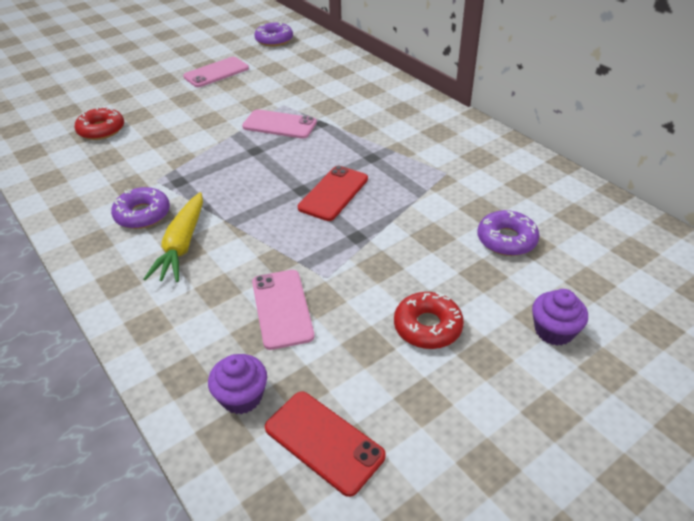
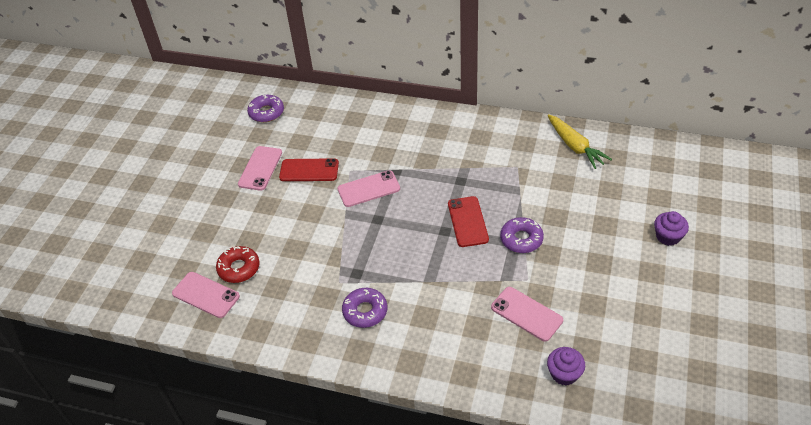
camera: 35 degrees left, 5 degrees up
(53, 135) = (206, 295): none -> pink phone
(182, 245) = (420, 315): yellow carrot -> yellow carrot (575, 146)
(324, 442) = (627, 366): red phone -> red phone (309, 170)
(427, 326) = (609, 274): red donut -> none
(506, 240) = (595, 195): purple donut -> purple donut (521, 239)

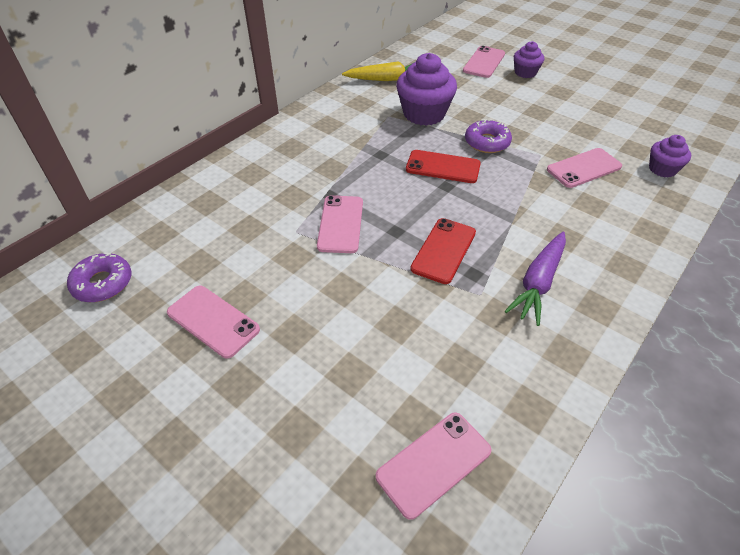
camera: 70 degrees left, 0 degrees up
(239, 268) = (400, 401): red donut -> none
(309, 170) = (263, 269): red phone -> red phone (443, 250)
(365, 311) = (538, 283): purple donut -> purple carrot
(536, 187) = (424, 114): none -> purple cupcake
(662, 200) = (484, 62): none -> pink phone

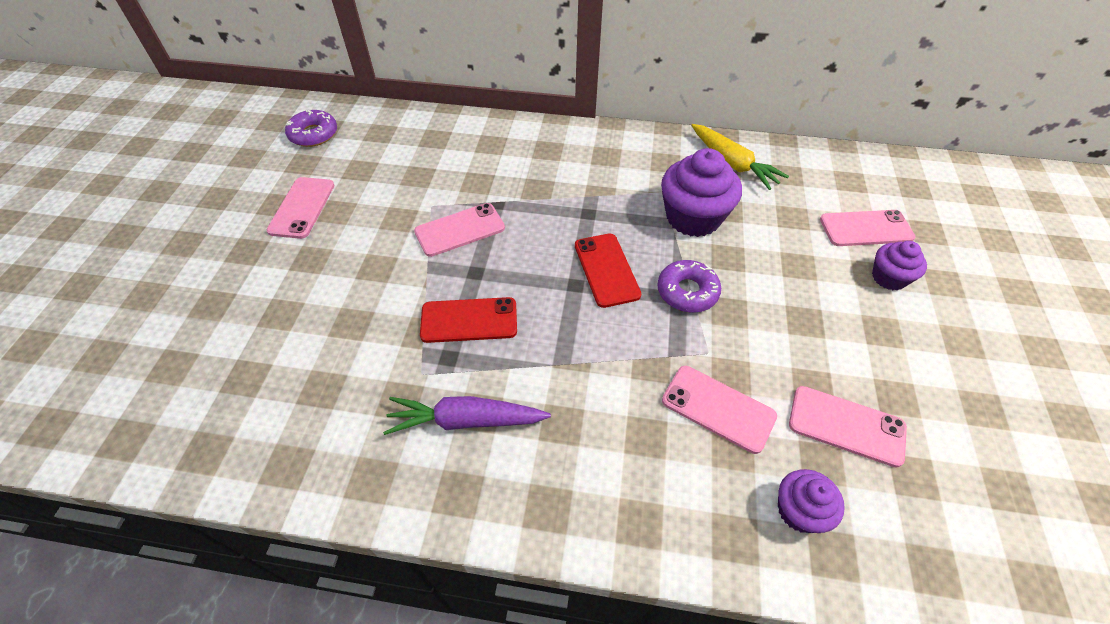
camera: 60 degrees right, 5 degrees up
(434, 463) = (203, 408): pink phone -> pink phone (846, 426)

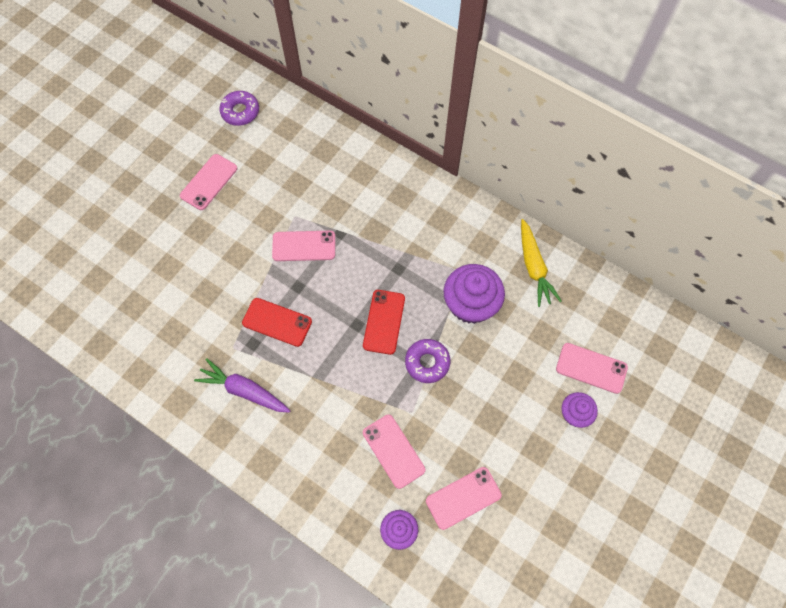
camera: 25 degrees right, 15 degrees up
(846, 426) = (463, 498): pink phone -> pink phone turned 75 degrees counterclockwise

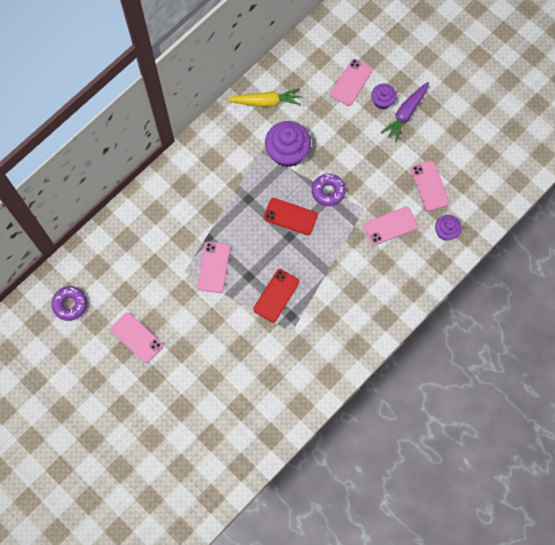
camera: 80 degrees left, 5 degrees up
(244, 390) = (327, 326): purple carrot -> purple carrot (405, 114)

